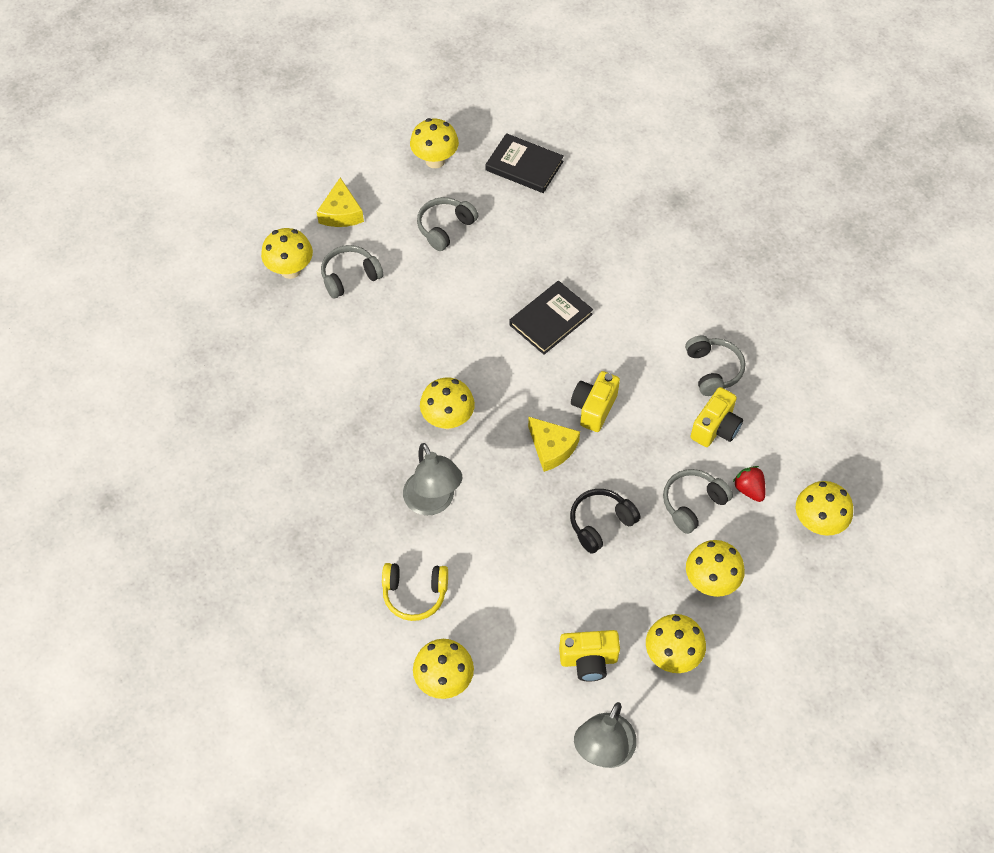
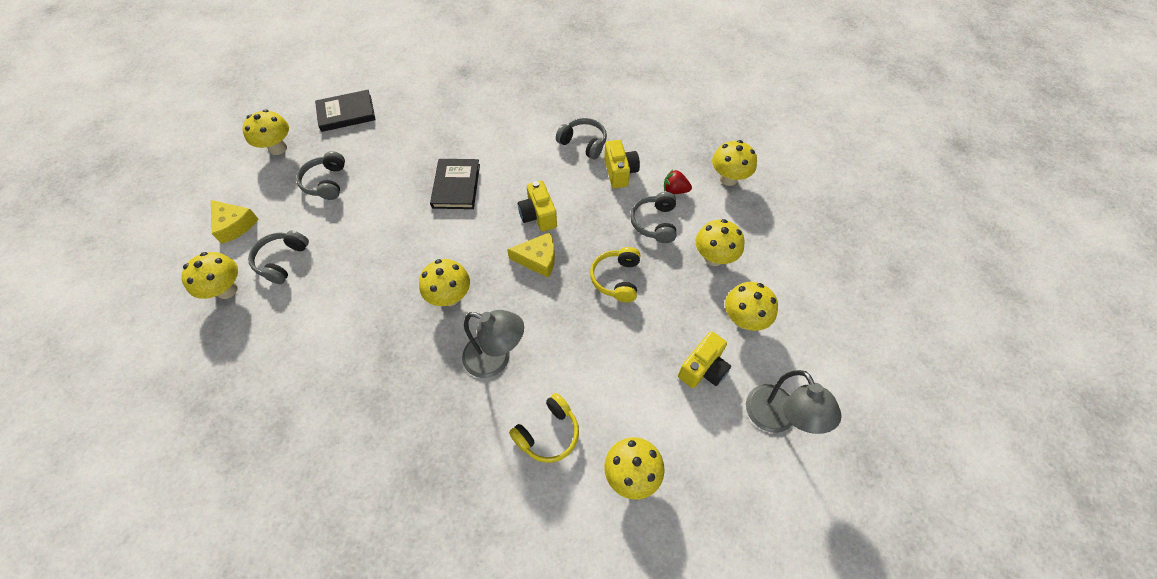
camera: 45 degrees left, 0 degrees up
(600, 523) = (616, 279): black headphones -> yellow headphones

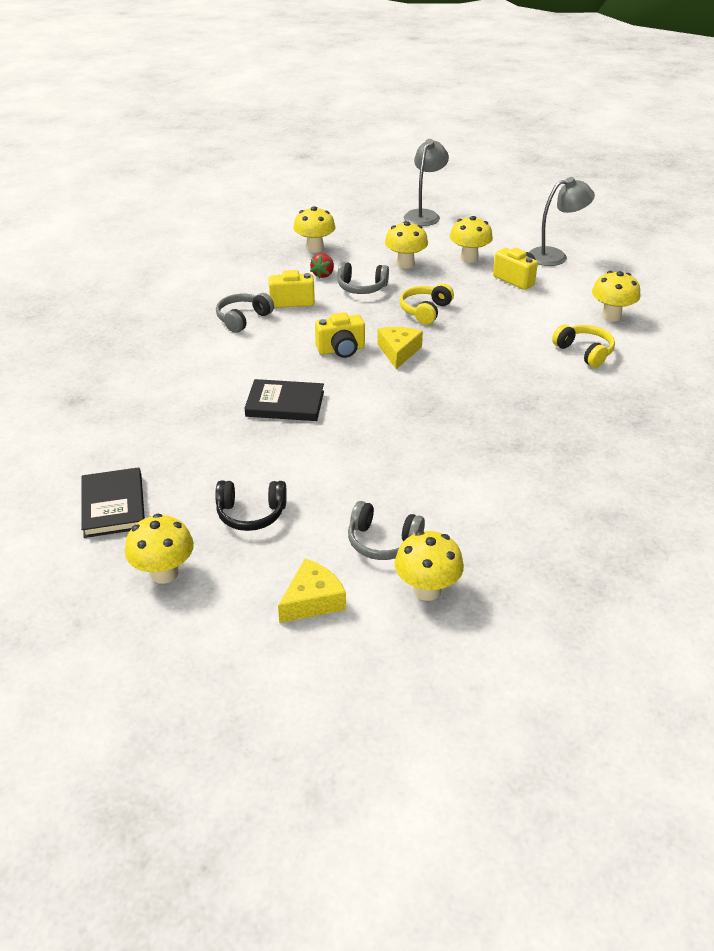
camera: 85 degrees left, 20 degrees down
(326, 182) = (251, 514): grey headphones -> black headphones
(450, 297) = (443, 406): yellow mushroom -> none
(496, 359) = (515, 378): grey lamp -> grey lamp (424, 215)
(616, 279) = (425, 311): yellow headphones -> yellow headphones turned 105 degrees clockwise

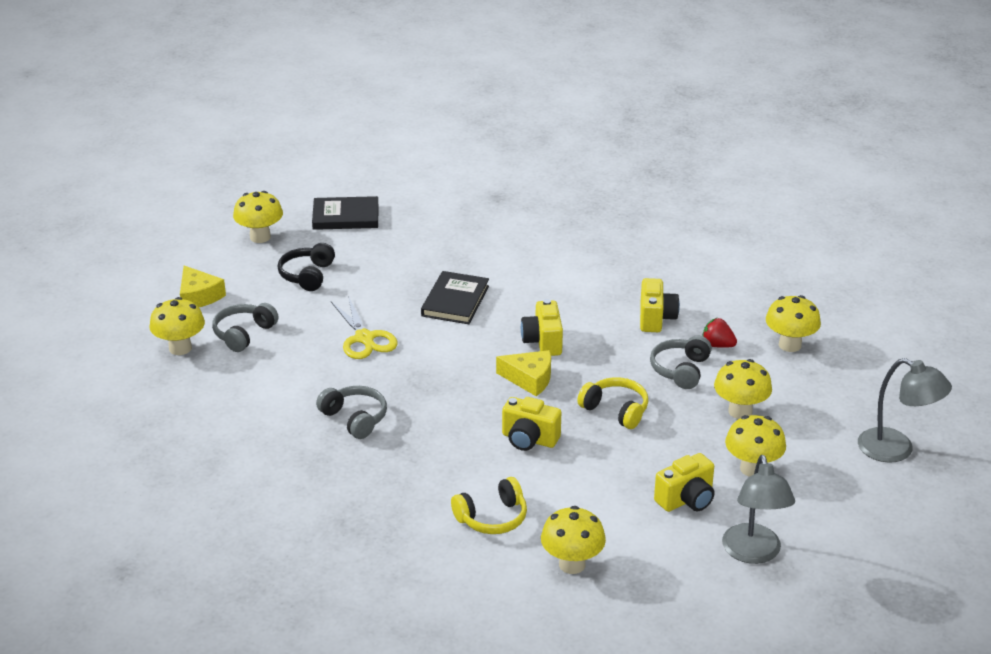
camera: 100 degrees right, 5 degrees down
(243, 319) = (621, 286): grey headphones -> grey headphones (355, 419)
(365, 451) = (364, 338): none -> yellow scissors
(481, 345) = (529, 439): none -> yellow camera

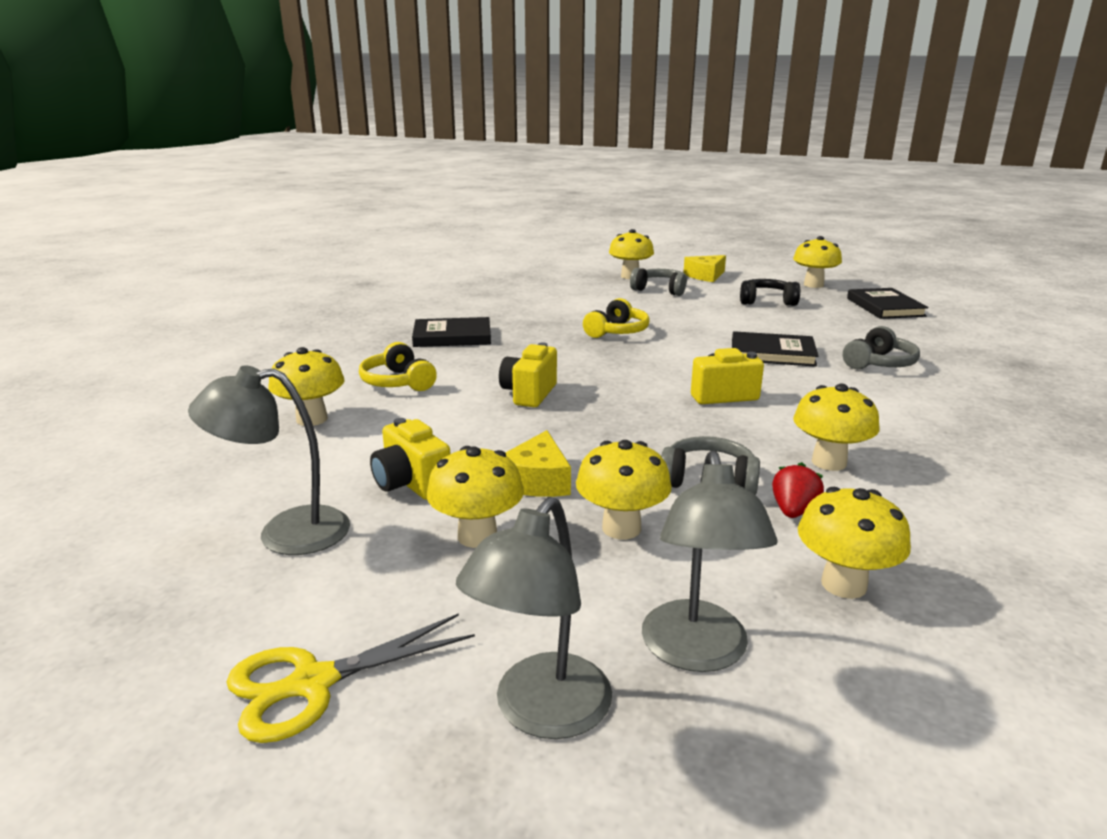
camera: 85 degrees right, 10 degrees down
(355, 419) = (550, 327): grey headphones -> grey headphones (879, 363)
(364, 338) = (678, 324): yellow scissors -> yellow scissors (313, 683)
(368, 486) = (452, 336): none -> black book
(529, 379) = (643, 391): yellow cheese -> yellow cheese (536, 480)
(615, 410) = (597, 438): yellow headphones -> yellow headphones (617, 331)
(656, 319) = (829, 462): yellow camera -> yellow mushroom
(849, 400) = (697, 653): none -> grey lamp

